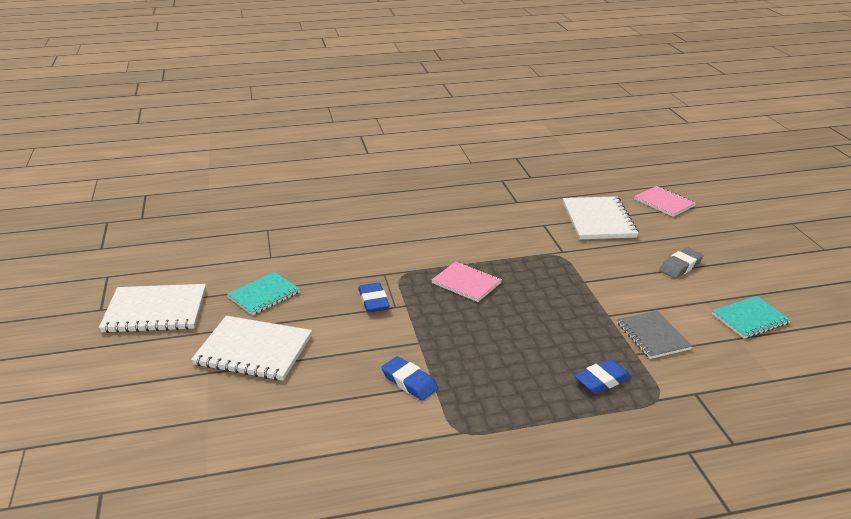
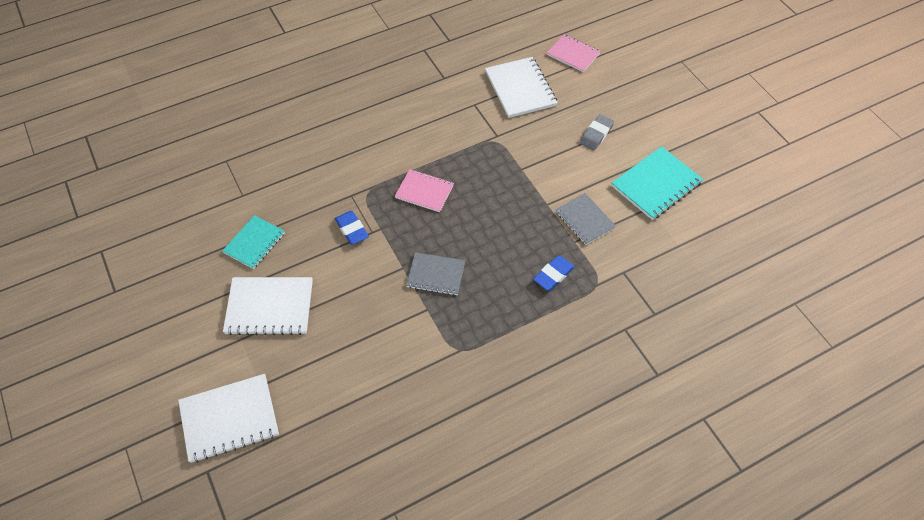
camera: 15 degrees left, 25 degrees up
(155, 311) = (165, 282): white notebook -> white notebook (229, 419)
(409, 382) = (407, 311): blue eraser -> none
(455, 355) = (436, 275): none -> grey notebook
(750, 319) = (656, 184): turquoise notebook -> turquoise notebook, size x1.52

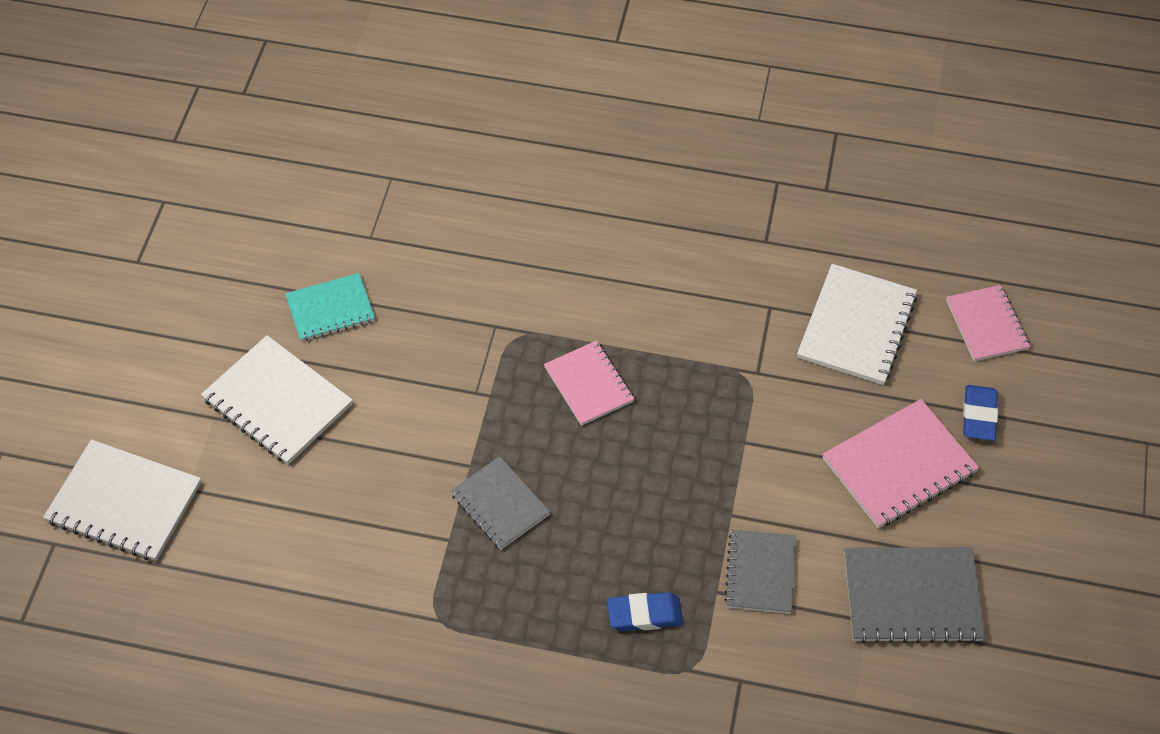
camera: 40 degrees right, 0 degrees up
(352, 229) = (455, 372): blue eraser -> blue eraser (979, 416)
(596, 134) = (899, 466): grey eraser -> pink notebook
(656, 184) = (912, 597): turquoise notebook -> grey notebook

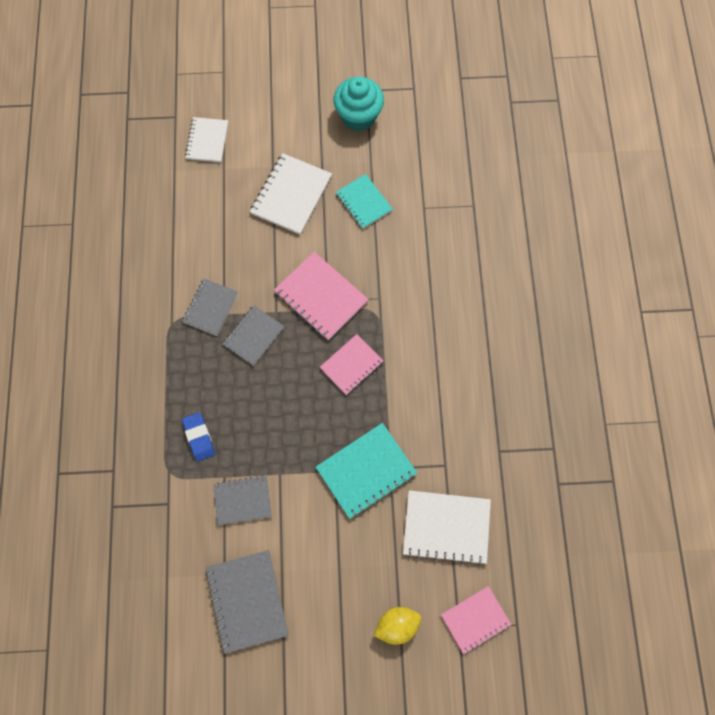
camera: 75 degrees right, 15 degrees up
(124, 502) = (207, 141): white notebook -> white notebook, size x0.66
(179, 282) = (358, 116): none -> turquoise cupcake
(431, 556) = (210, 307): none -> grey notebook
(754, 402) = (366, 471): none -> turquoise notebook
(899, 466) = (342, 576): pink notebook -> pink notebook (321, 297)
(979, 416) = (397, 625): blue eraser -> yellow lemon

